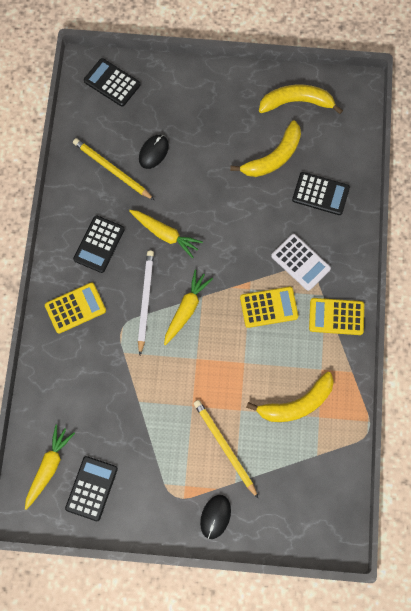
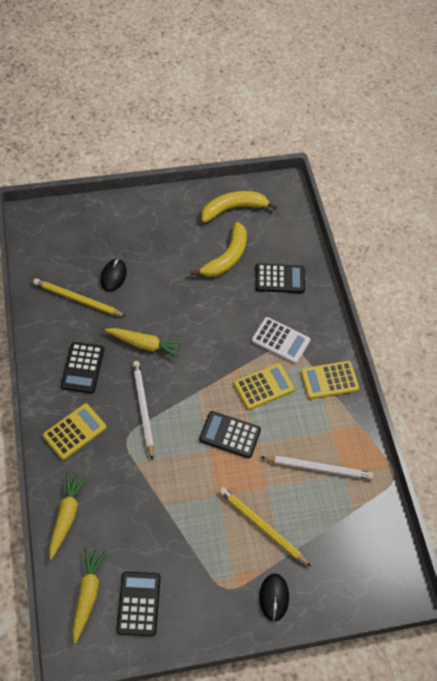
camera: 20 degrees left, 15 degrees down
(112, 83) = (57, 226): black calculator -> black calculator (230, 435)
(186, 309) = (185, 407): yellow carrot -> yellow carrot (66, 516)
(296, 404) = (318, 468): yellow banana -> white pencil

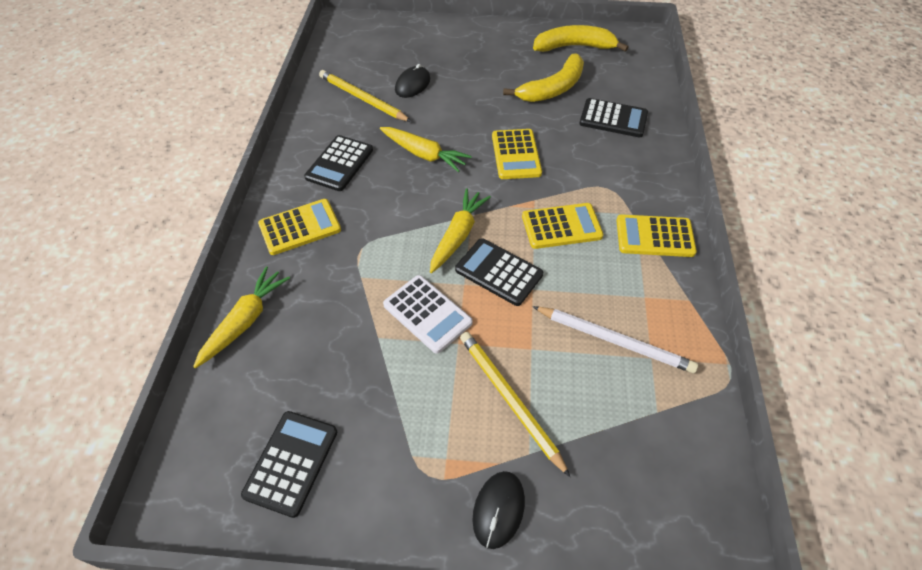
camera: 20 degrees right, 5 degrees down
(87, 594) = (226, 429): yellow carrot -> yellow carrot (458, 235)
(143, 408) = (395, 220): white pencil -> none
(215, 329) = (516, 155): none -> yellow calculator
(280, 341) = (598, 181): white calculator -> white calculator (427, 314)

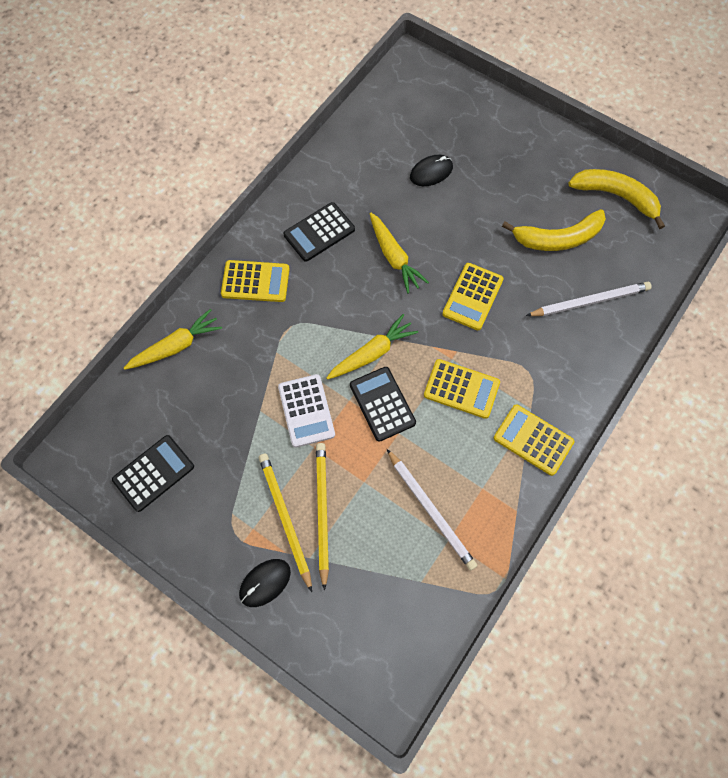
camera: 30 degrees right, 15 degrees up
(362, 99) = (377, 168): yellow pencil -> yellow pencil (285, 519)
(613, 119) = (590, 301): black calculator -> white pencil

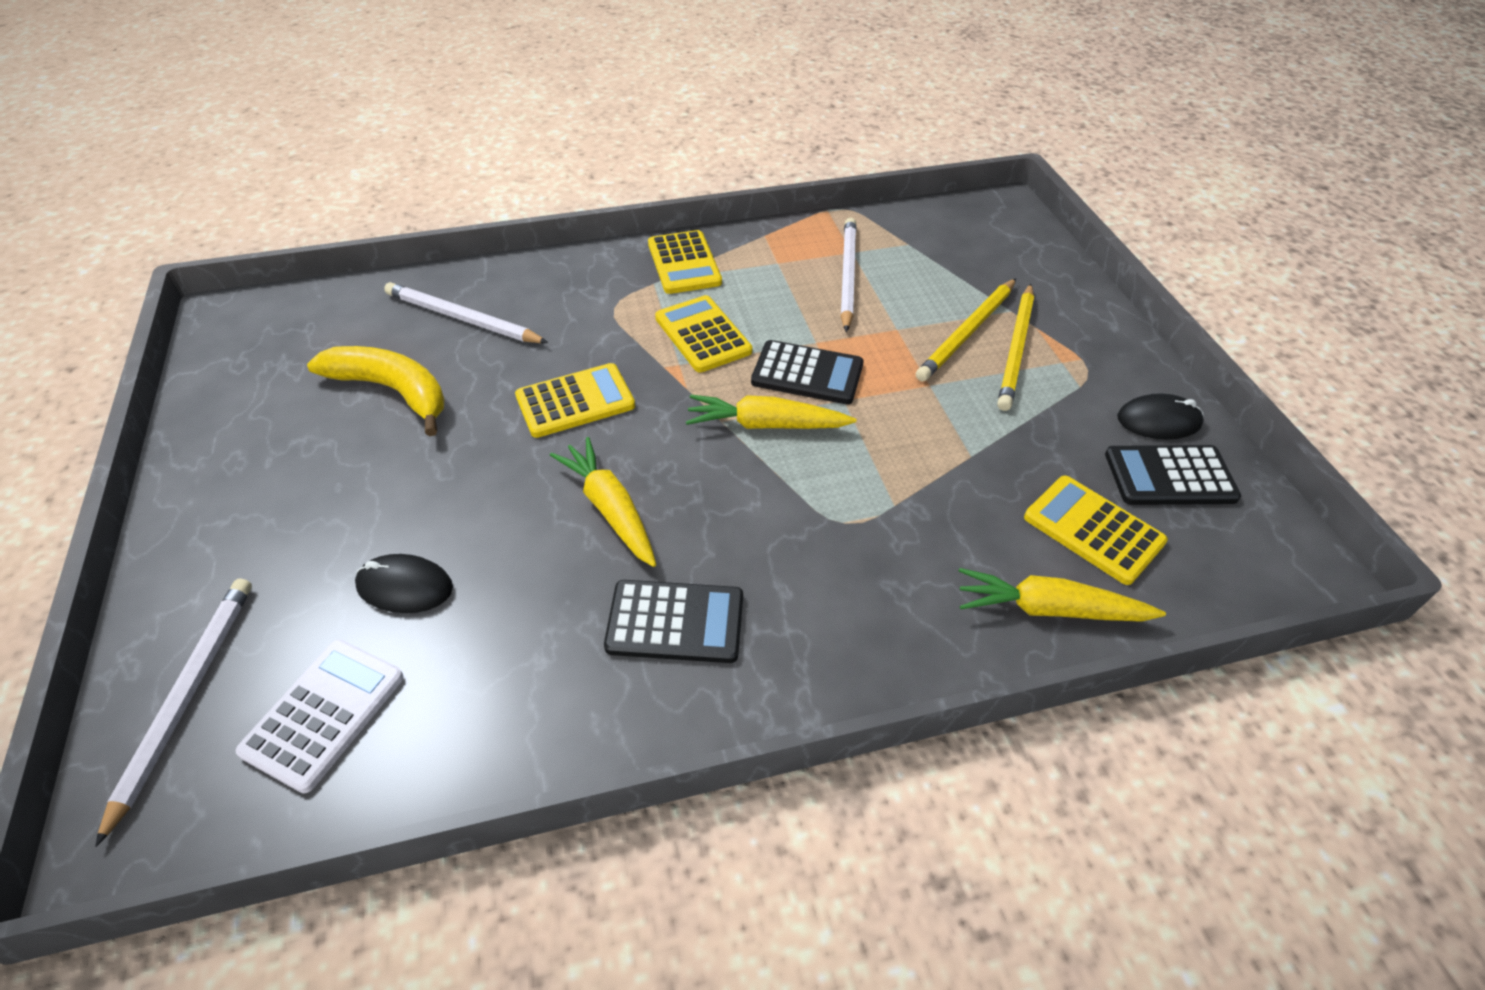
camera: 140 degrees left, 20 degrees down
(255, 282) = (847, 618): yellow calculator -> yellow calculator (1093, 530)
(265, 583) = (1077, 319): black mouse -> black mouse (1158, 421)
(306, 411) = (908, 420): white calculator -> white calculator (324, 714)
(382, 404) = (807, 374): black calculator -> black calculator turned 90 degrees counterclockwise
(394, 257) = (610, 509): yellow carrot -> yellow carrot turned 45 degrees counterclockwise
(449, 95) = (185, 698): none -> white pencil
(616, 196) = (259, 385): yellow banana -> none

